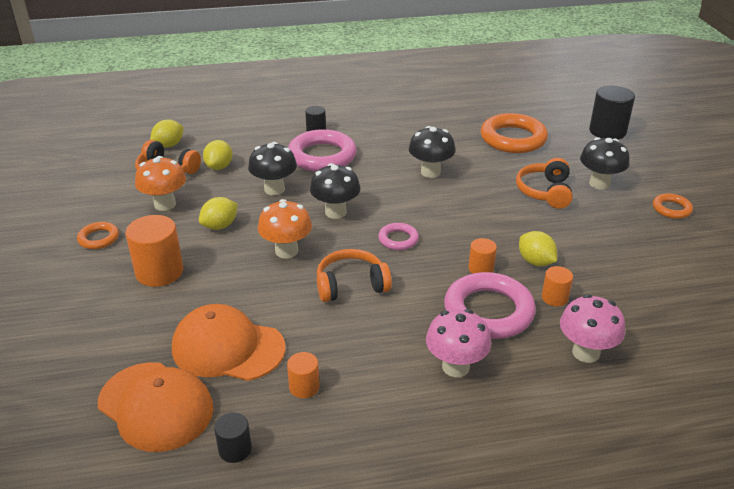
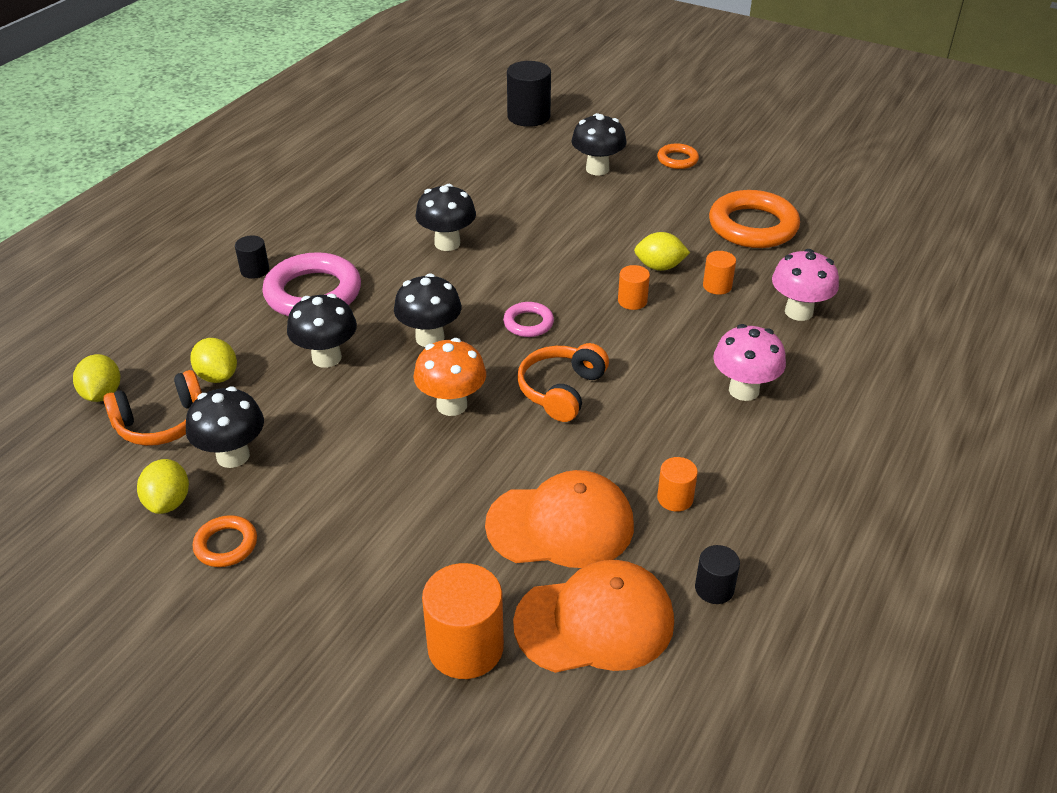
camera: 50 degrees left, 5 degrees up
(159, 272) = (365, 520): orange cylinder -> orange cylinder (465, 647)
(165, 204) = (233, 456): orange mushroom -> black mushroom
(220, 226) = (340, 431): yellow lemon -> yellow lemon (168, 502)
(227, 348) = (561, 525): orange cap -> orange cap turned 150 degrees counterclockwise
(488, 311) = (694, 331): pink ring -> none
(513, 139) = (464, 167): orange ring -> orange ring (753, 226)
(545, 192) = (570, 202): orange headphones -> none

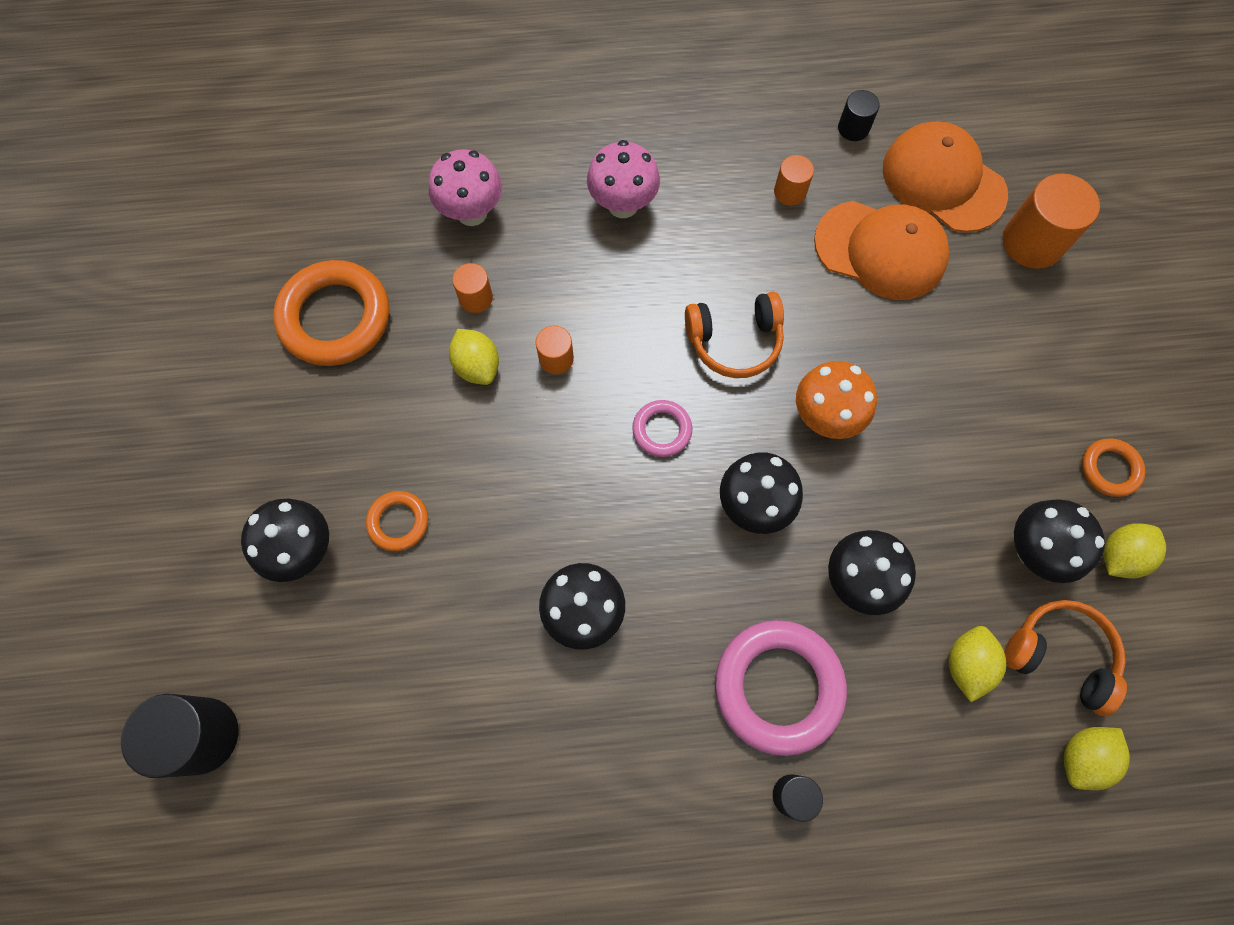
camera: 125 degrees left, 30 degrees up
(561, 525) = (881, 250): orange cap -> orange cap turned 150 degrees clockwise
(677, 160) = (223, 469): orange ring -> orange ring (398, 522)

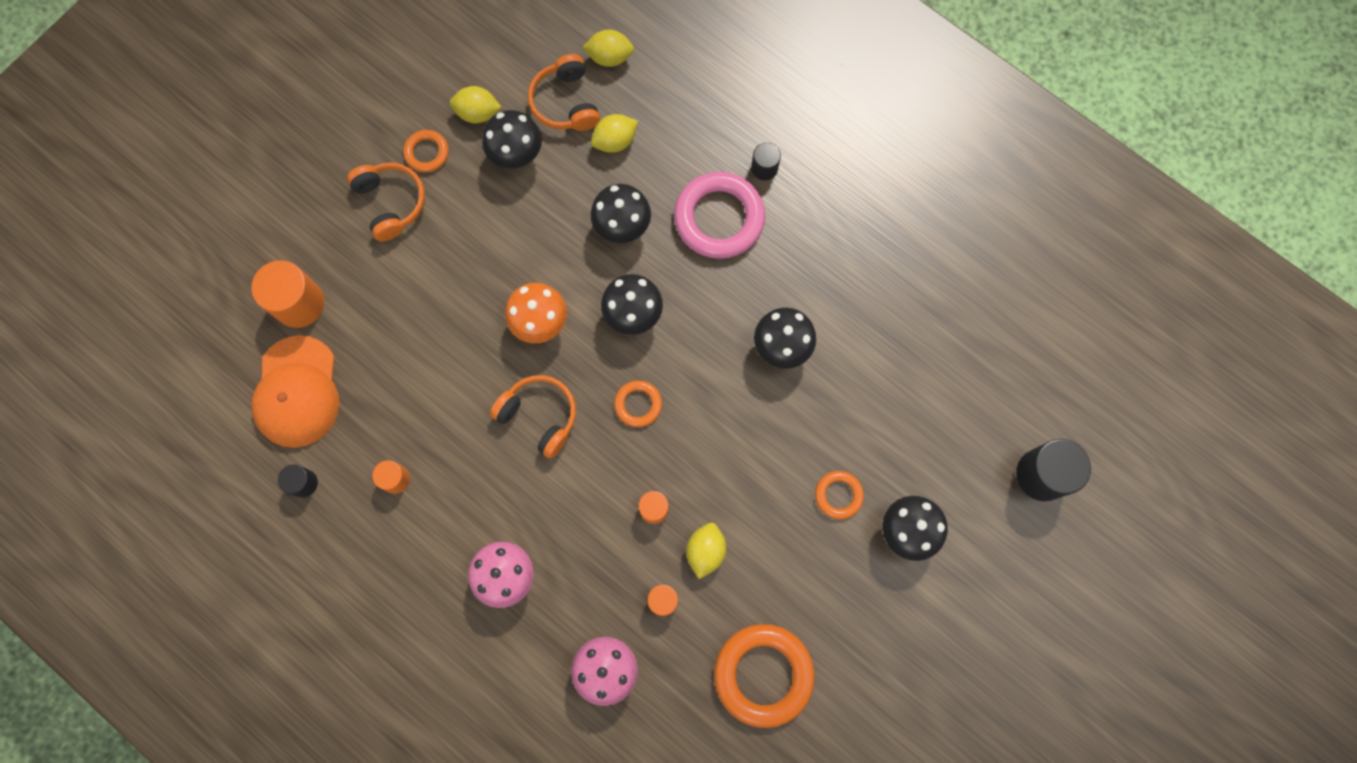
camera: 135 degrees left, 5 degrees up
(662, 430) = (638, 404): pink ring -> orange ring
(881, 250) = (389, 386): orange cap -> none
(1076, 393) = (391, 203): none -> orange headphones

